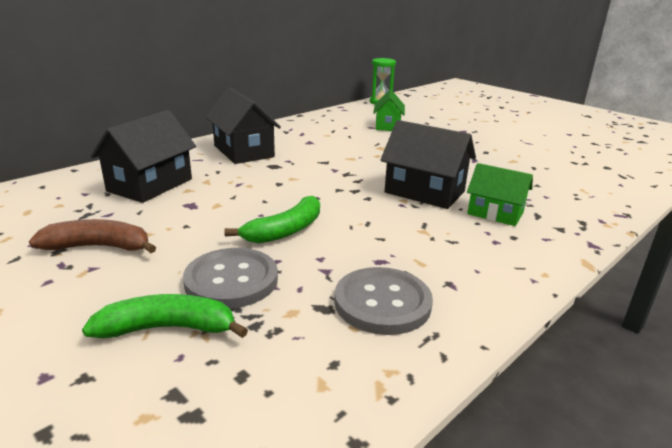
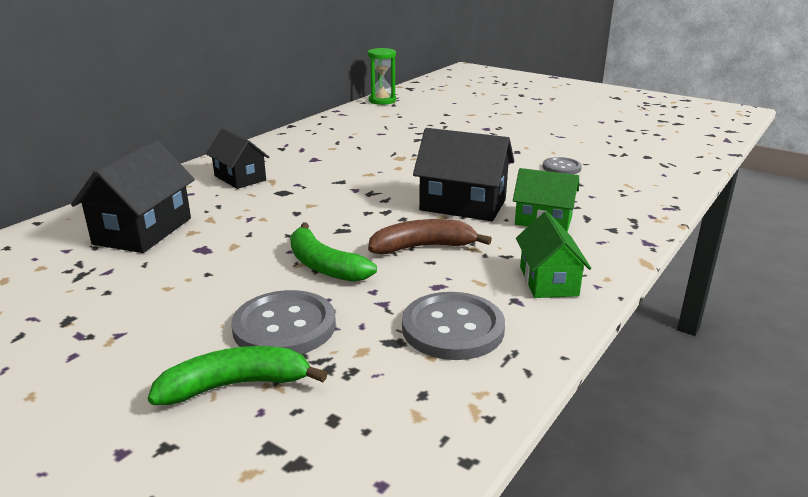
camera: 10 degrees left, 0 degrees up
(99, 247) = (115, 310): brown banana -> brown banana (423, 247)
(244, 151) = (240, 178): black house -> black house, size x0.66
(285, 230) = (324, 266): green banana -> green banana turned 105 degrees clockwise
(387, 126) = (399, 130): green house -> green house (548, 281)
(523, 169) = (561, 168): none -> grey button

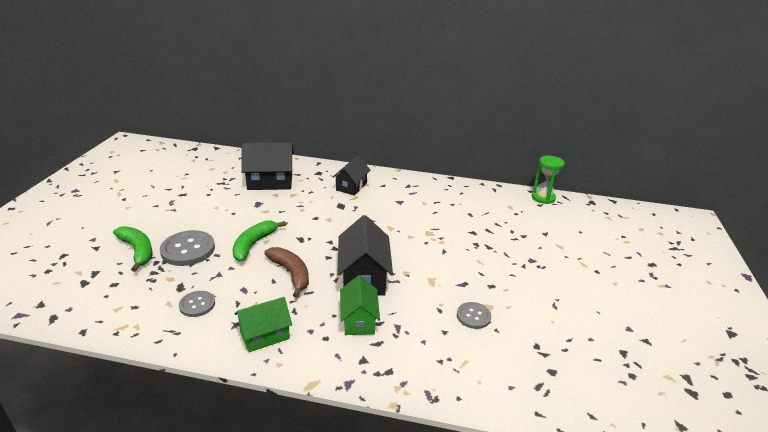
camera: 65 degrees right, 5 degrees up
(453, 328) = (197, 305): grey button -> grey button, size x0.58

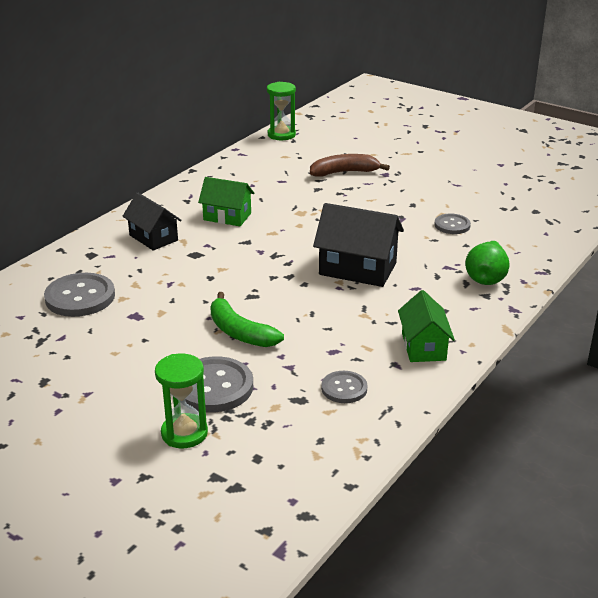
camera: 65 degrees left, 0 degrees up
(138, 251) = (184, 433): green banana -> green hourglass
(270, 182) = (80, 297): black house -> grey button
(291, 273) = (321, 313): brown banana -> brown banana (344, 172)
(359, 320) = (427, 286): green house -> green house (227, 217)
(393, 355) = (486, 278): none -> green pear

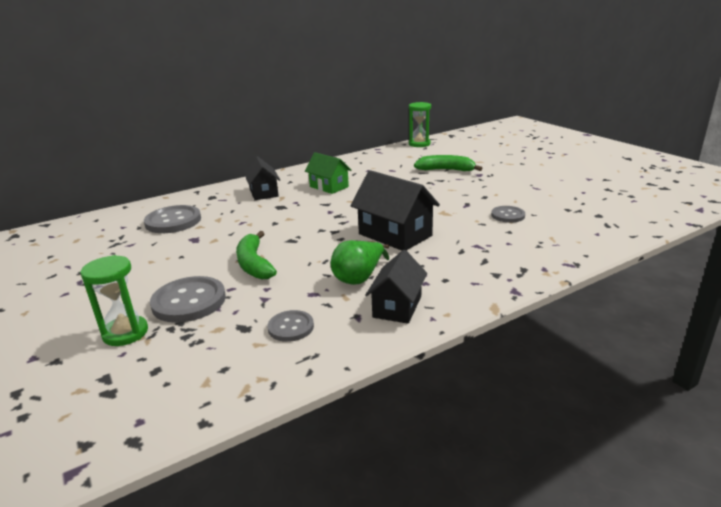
camera: 25 degrees right, 5 degrees down
(344, 172) = (446, 170): brown banana -> green banana
(423, 346) = (397, 306): green house -> black house
(486, 278) = (508, 260): green pear -> green pear (359, 278)

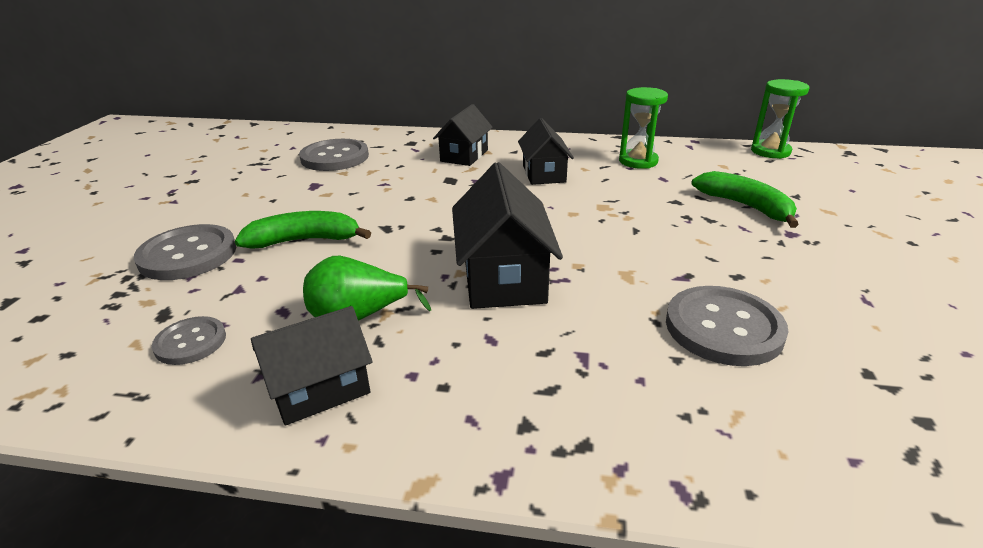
camera: 40 degrees right, 5 degrees up
(125, 333) = (97, 262): green hourglass -> green hourglass (638, 161)
(254, 264) = (305, 240): green banana -> green banana turned 60 degrees clockwise
(329, 187) = (544, 174): green house -> black house
(508, 215) = (723, 328): grey button -> grey button, size x1.72

